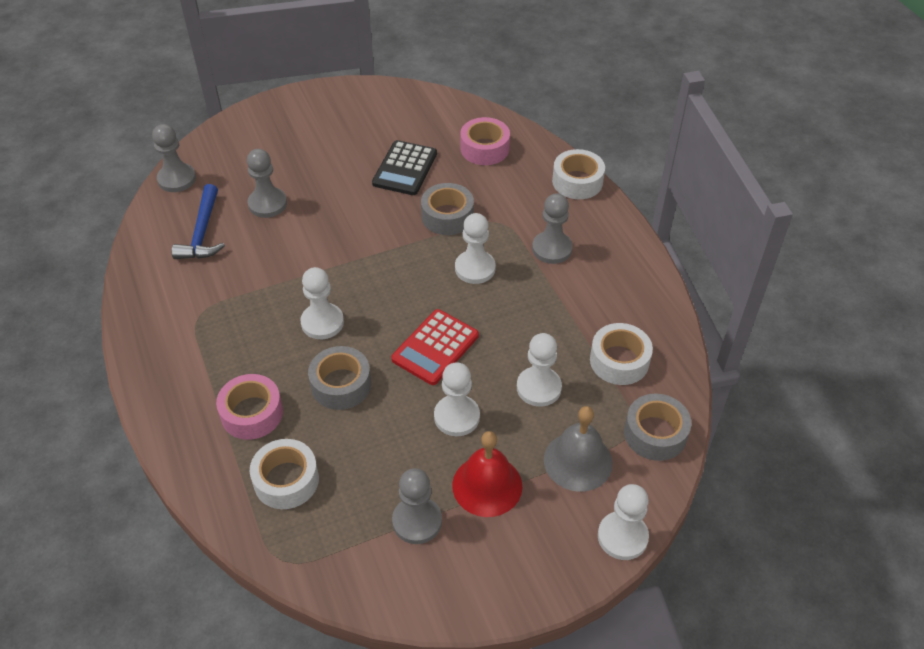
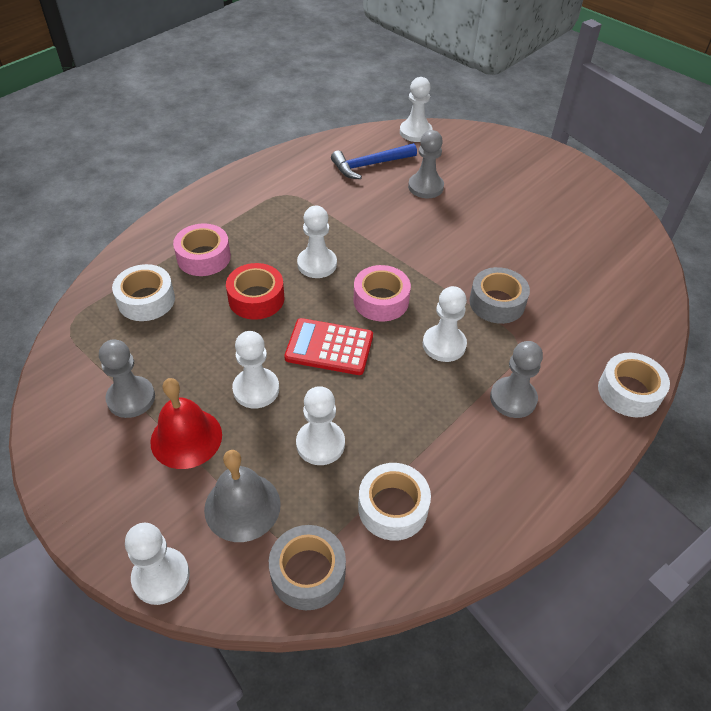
camera: 65 degrees right, 0 degrees up
(177, 179) = (415, 132): grey pawn -> white pawn
(341, 384) = (256, 298): grey tape -> red tape
(405, 169) = (534, 253): black calculator -> none
(484, 148) = (611, 300): pink tape -> pink tape (381, 300)

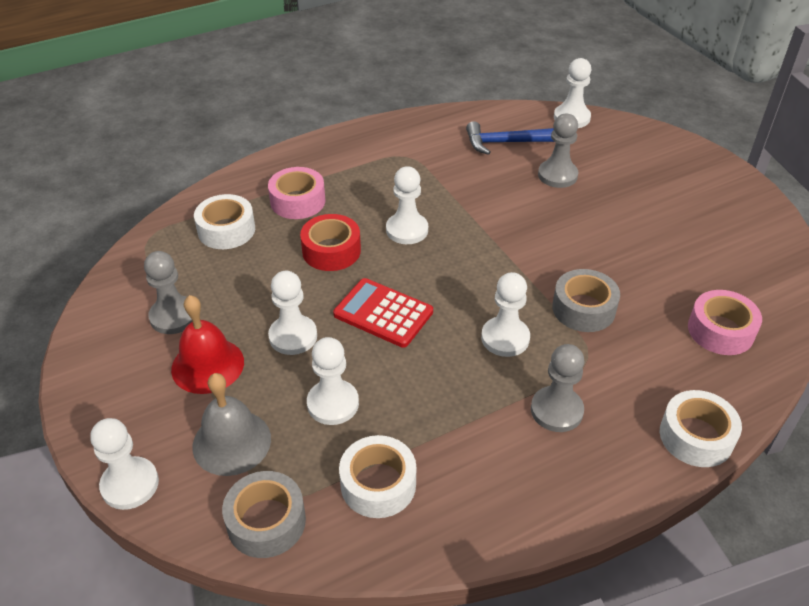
camera: 20 degrees right, 5 degrees down
(381, 300) = (457, 279): pink tape -> pink tape (720, 330)

